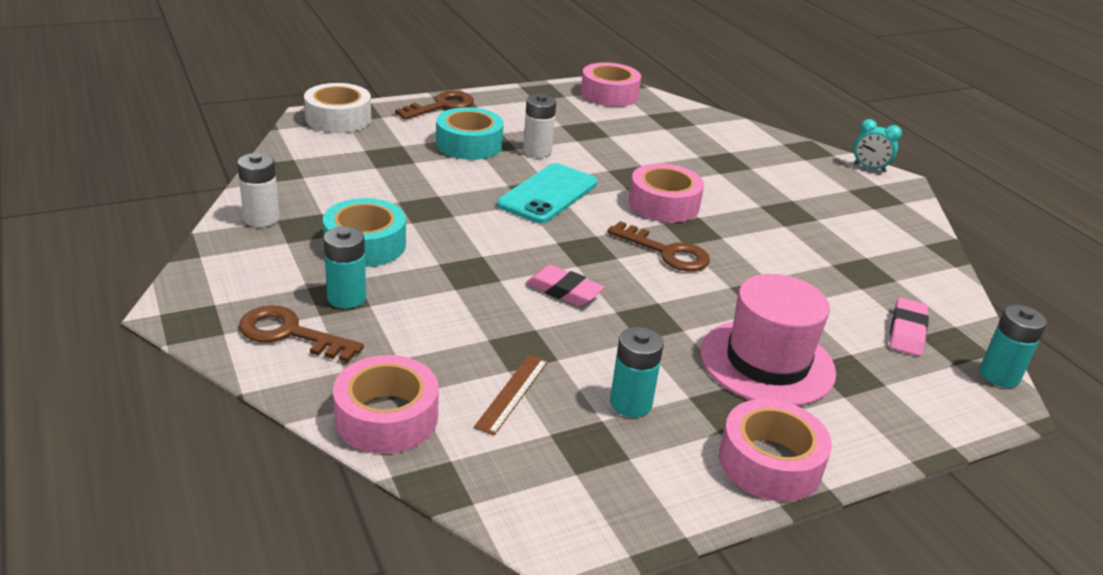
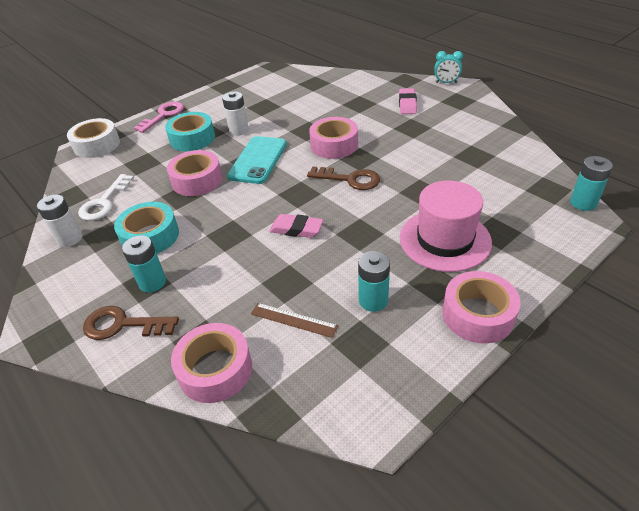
camera: 10 degrees left, 10 degrees up
(322, 189) = (104, 202): none -> white key
(441, 106) = (163, 115): brown key -> pink key
(512, 393) = (293, 320): brown ruler -> brown ruler turned 75 degrees counterclockwise
(609, 94) = (268, 76): pink tape -> pink tape (197, 180)
(907, 331) = (517, 190): pink eraser -> pink eraser (407, 104)

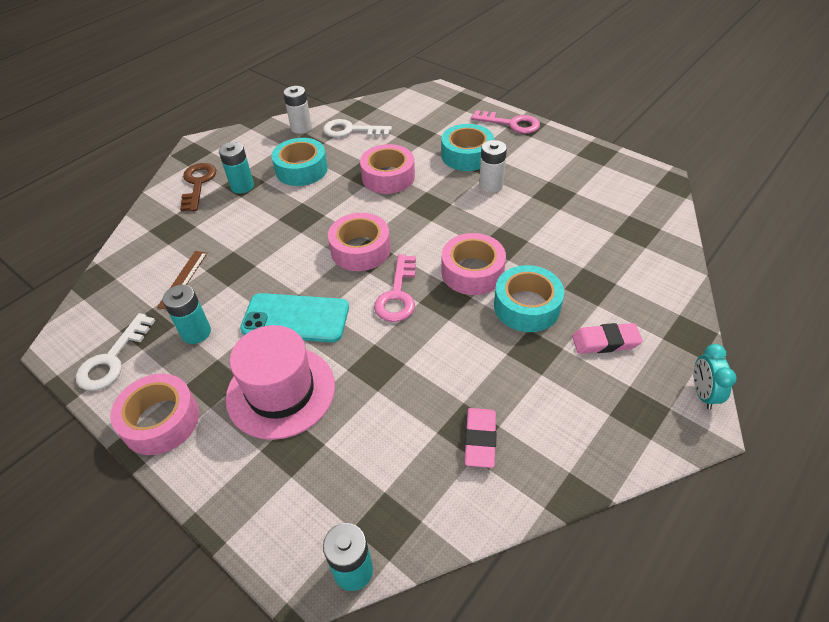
camera: 80 degrees right, 5 degrees up
(97, 145) = (444, 99): white tape -> none
(215, 369) = (141, 243): pink tape -> pink tape (360, 250)
(258, 160) = (430, 212): turquoise phone -> turquoise phone (296, 318)
(296, 229) = (307, 262): pink eraser -> pink eraser (480, 440)
(350, 179) = (397, 295): brown key -> pink key
(373, 127) = (526, 306): none -> turquoise tape
(402, 367) = (112, 359): none -> white key

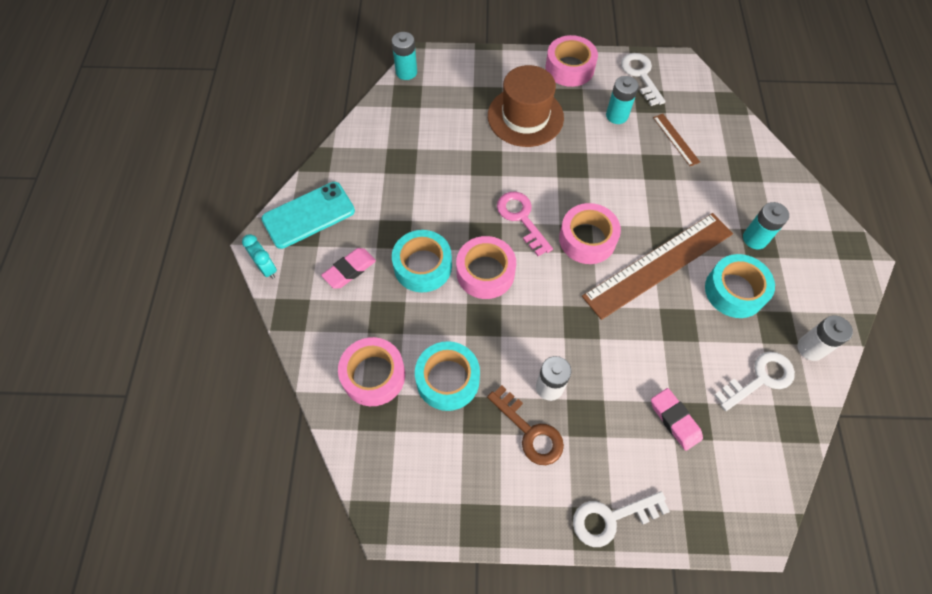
camera: 140 degrees right, 15 degrees up
(198, 184) = (792, 218): brown key -> brown key (530, 431)
(281, 391) = (525, 117): pink hat -> brown hat
(296, 318) = (569, 160): turquoise phone -> turquoise phone (308, 215)
(329, 207) = (658, 264): none -> brown ruler
(388, 177) = (651, 334): pink tape -> pink tape (373, 375)
(467, 155) = (609, 420): turquoise tape -> turquoise tape (448, 379)
(480, 440) = (389, 159): pink eraser -> pink eraser (674, 420)
(511, 124) = (611, 518): pink key -> white key

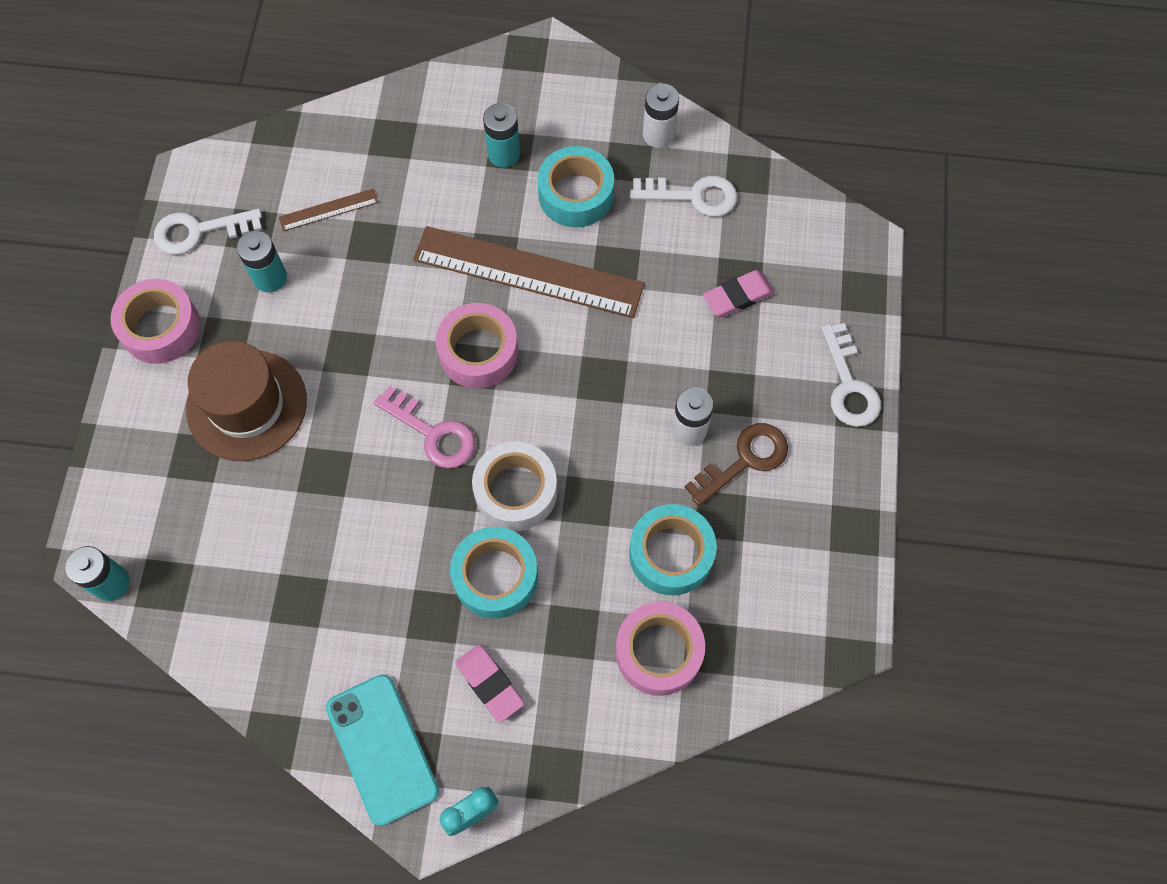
camera: 85 degrees left, 5 degrees up
(485, 272) = (516, 491): pink tape -> white tape
(521, 218) = (433, 433): pink key -> pink key turned 120 degrees counterclockwise
(658, 264) = (528, 272): brown ruler -> brown ruler turned 45 degrees counterclockwise
(760, 379) = (693, 196): white key -> white key turned 120 degrees clockwise

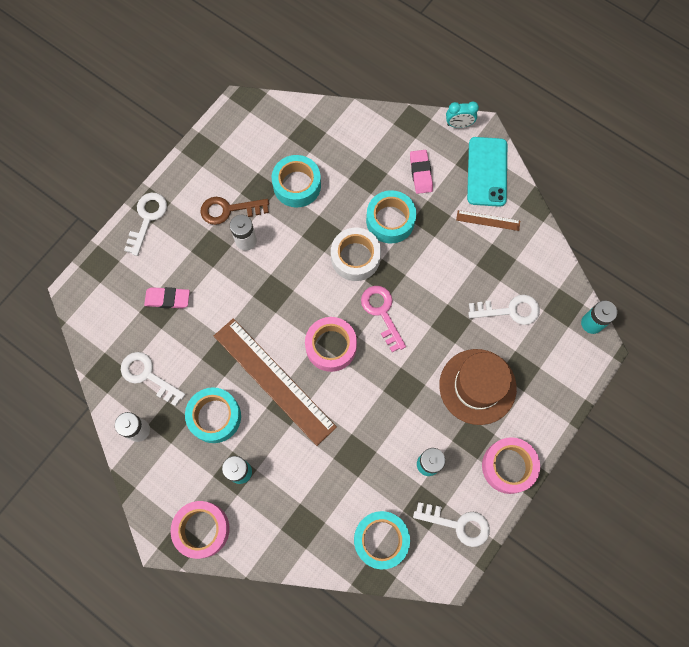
camera: 150 degrees left, 5 degrees up
(245, 536) = (510, 310): none -> white key
(288, 170) = (381, 540): none -> turquoise tape
(328, 210) = (370, 493): brown ruler -> brown ruler (488, 220)
(658, 652) = (332, 145): pink tape -> pink tape (202, 529)

